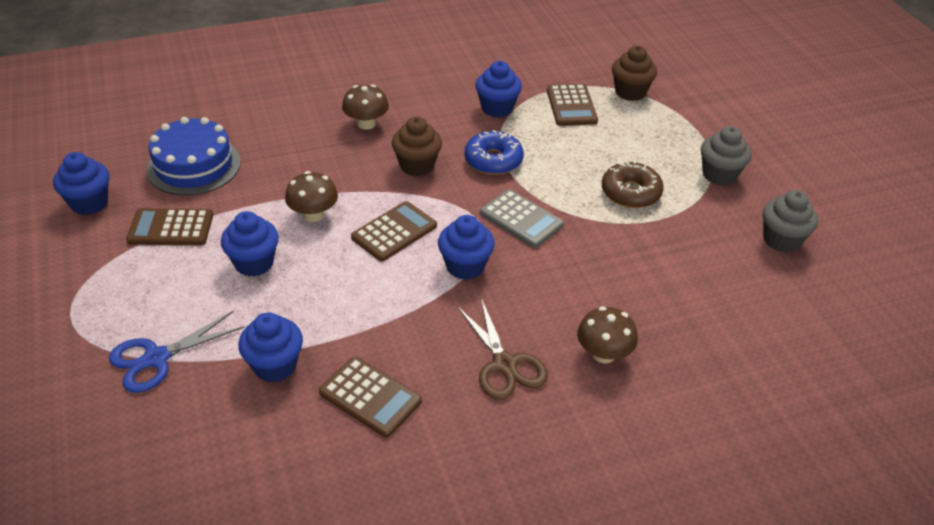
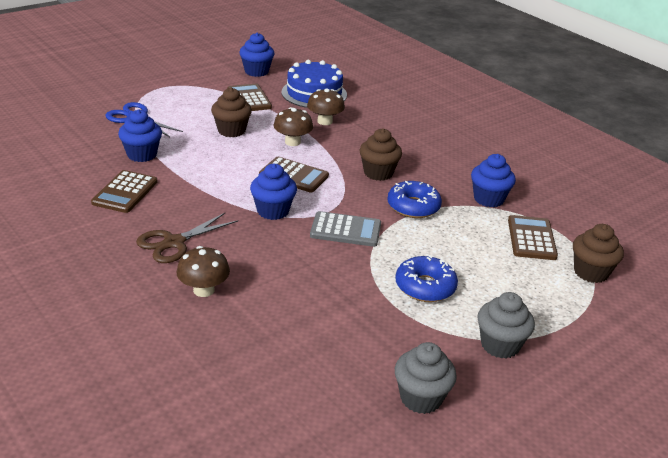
camera: 70 degrees right, 10 degrees down
(254, 263) = (231, 131): blue cupcake -> brown cupcake
(366, 123) = (412, 144): brown mushroom -> brown mushroom (325, 121)
(521, 219) = (345, 230): grey calculator -> grey calculator turned 105 degrees counterclockwise
(571, 106) = (531, 238): brown calculator -> brown calculator turned 120 degrees clockwise
(630, 192) = (425, 287): brown donut -> blue donut

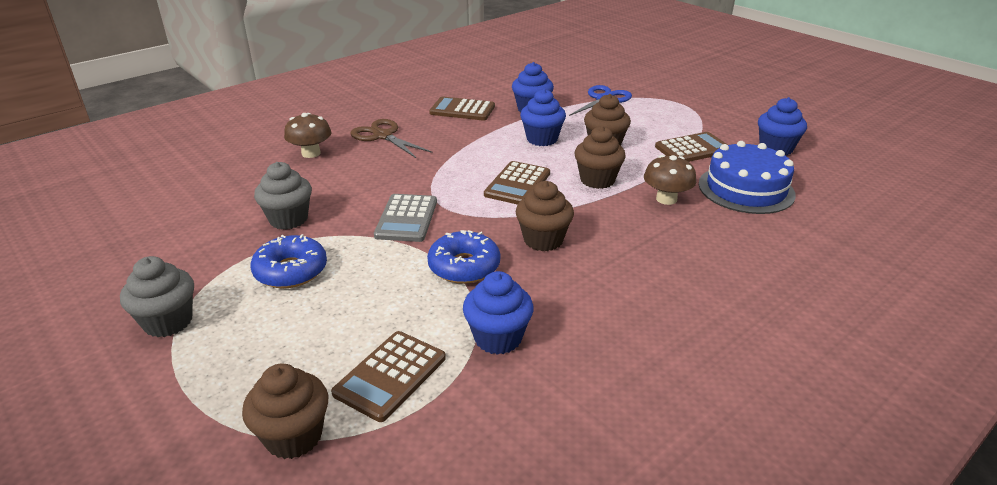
camera: 90 degrees right, 0 degrees up
(273, 211) = (440, 176): blue cupcake -> blue cupcake (542, 139)
(292, 142) = (597, 180): brown mushroom -> brown cupcake
(421, 398) = (117, 263): grey cupcake -> grey cupcake (288, 219)
(531, 238) = (390, 375): brown calculator -> brown calculator turned 120 degrees clockwise

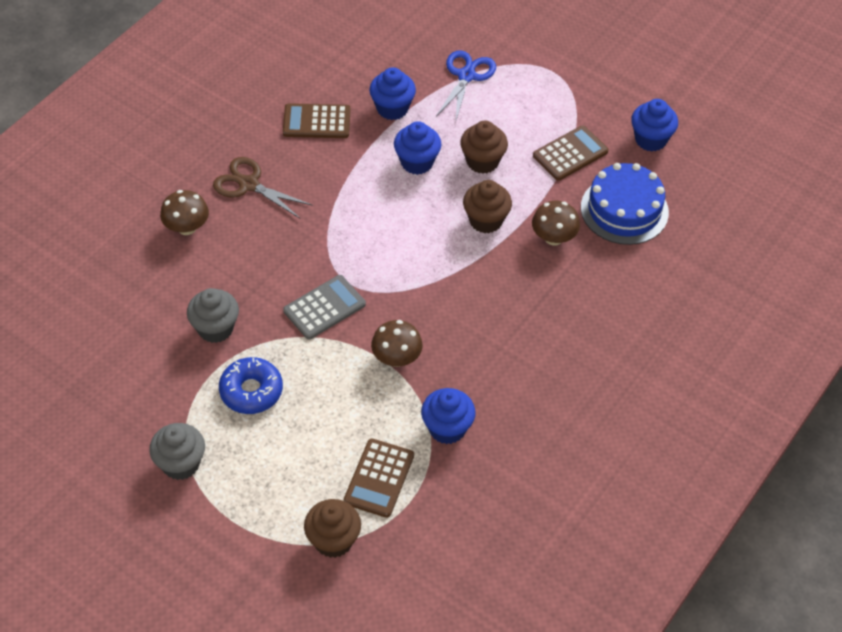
camera: 15 degrees left, 20 degrees up
(406, 218) = (324, 308): grey calculator -> grey calculator turned 120 degrees counterclockwise
(464, 266) = (396, 358): blue donut -> brown mushroom
(517, 184) = (412, 240): brown calculator -> none
(543, 240) = (455, 313): brown cupcake -> none

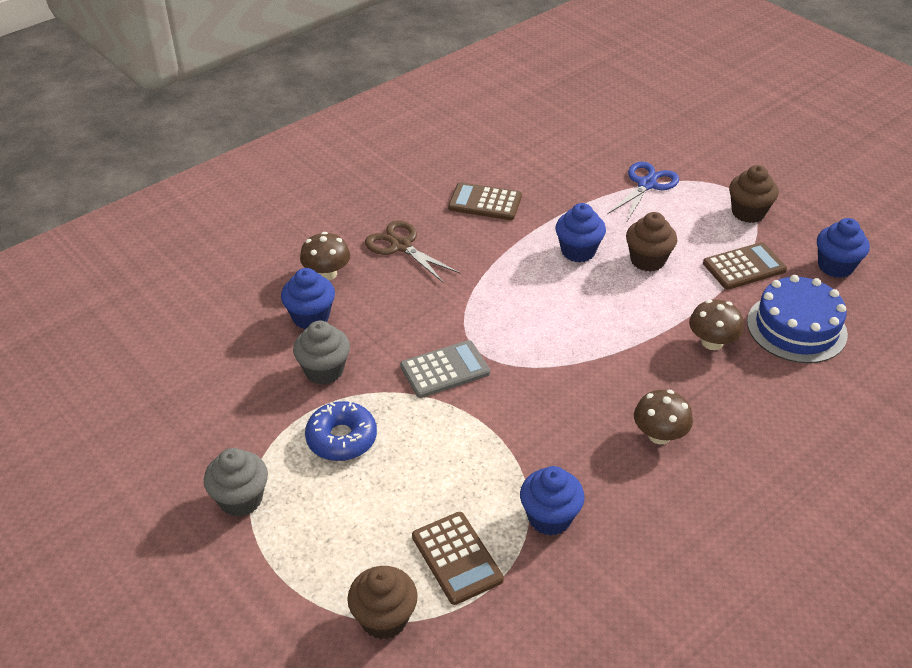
camera: 15 degrees right, 10 degrees down
(379, 478) = (457, 558): brown calculator -> brown calculator turned 60 degrees counterclockwise
(392, 108) = (564, 202): blue cupcake -> blue cupcake (311, 317)
(396, 358) = (510, 433): brown mushroom -> brown mushroom (659, 435)
(486, 220) = (640, 314): brown cupcake -> brown cupcake (748, 212)

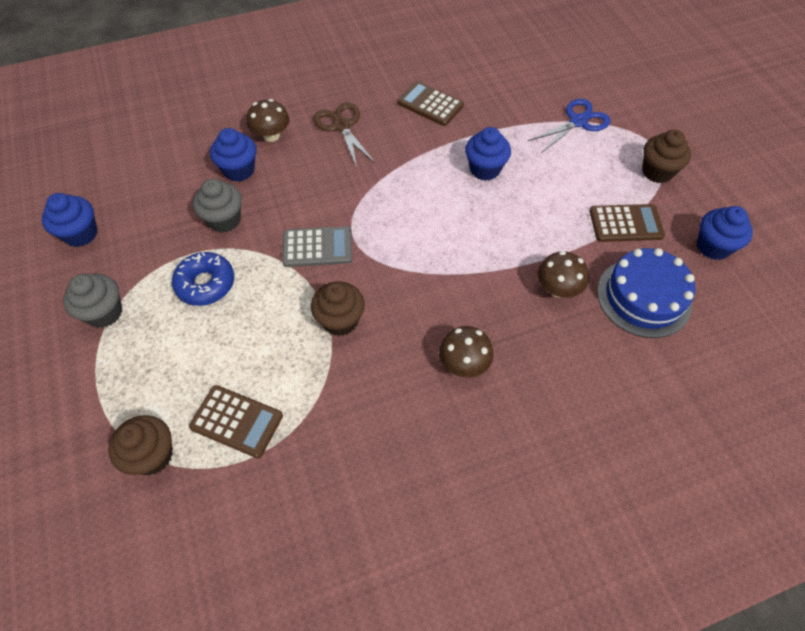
camera: 20 degrees right, 15 degrees up
(457, 558) = (236, 421): brown calculator -> brown calculator turned 60 degrees counterclockwise
(549, 518) = (330, 410): blue cupcake -> blue cupcake (81, 234)
(647, 260) = (541, 194): brown cupcake -> brown cupcake (340, 321)

